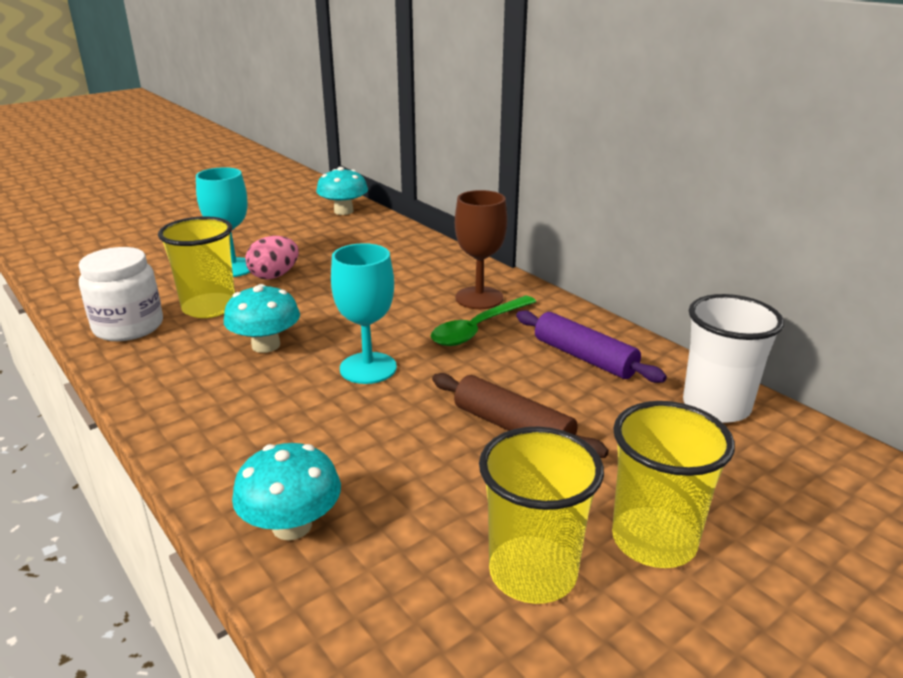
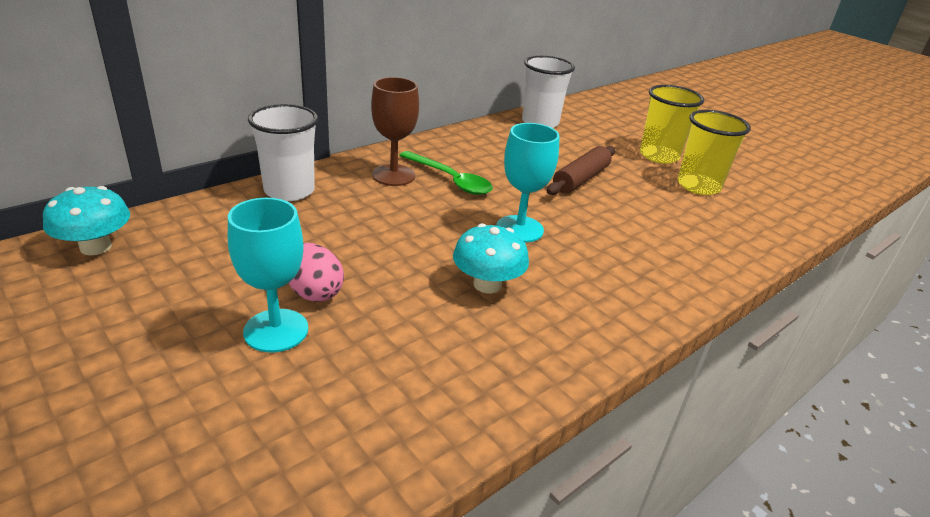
camera: 95 degrees left, 5 degrees up
(128, 327) = (449, 399): white jar -> none
(209, 308) = (399, 335): yellow cup -> none
(292, 525) = (710, 255): turquoise mushroom -> none
(433, 256) = (289, 191): none -> white cup
(584, 357) = (491, 148): purple rolling pin -> none

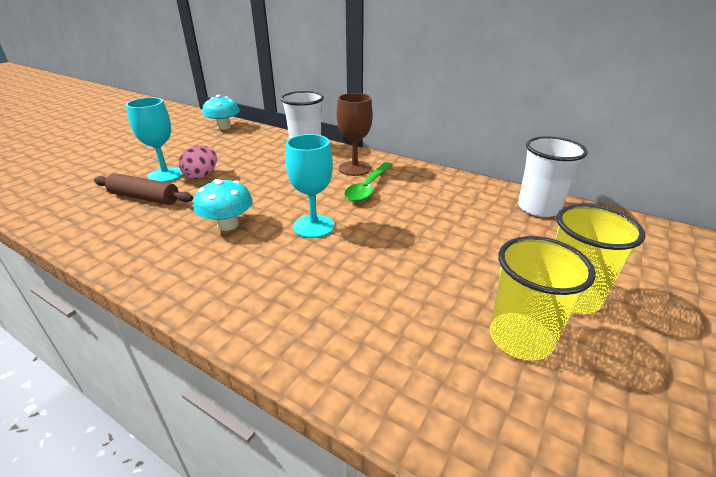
camera: 75 degrees right, 0 degrees up
(581, 179) = (436, 245): brown rolling pin -> brown rolling pin (144, 198)

